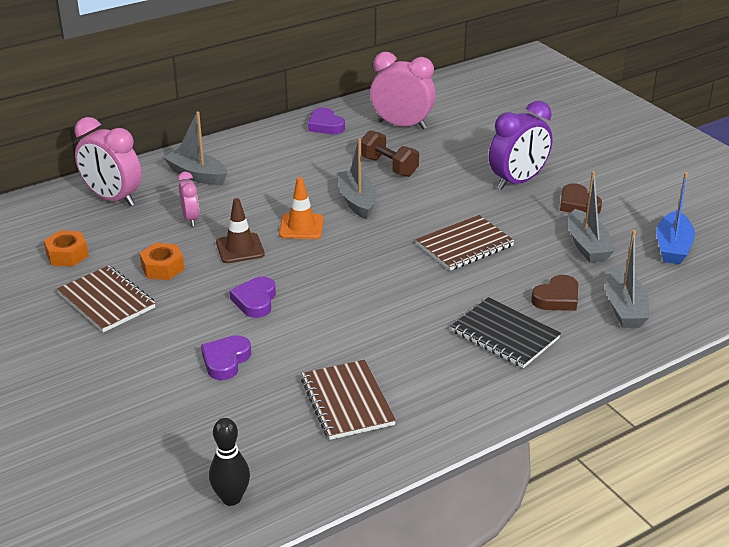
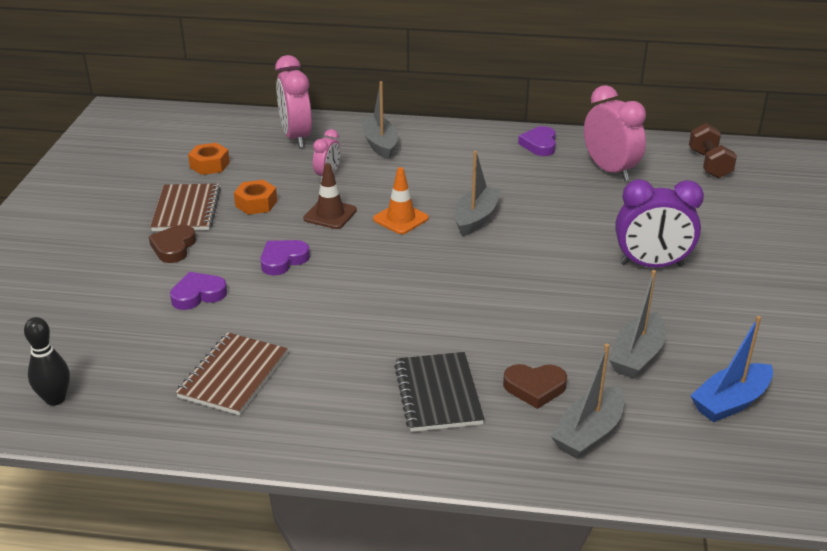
camera: 40 degrees right, 0 degrees up
(388, 167) = (545, 201): brown dumbbell -> brown dumbbell (709, 164)
(464, 245) = (516, 298): brown notebook -> none
(578, 204) = (684, 313): brown heart -> brown heart (174, 247)

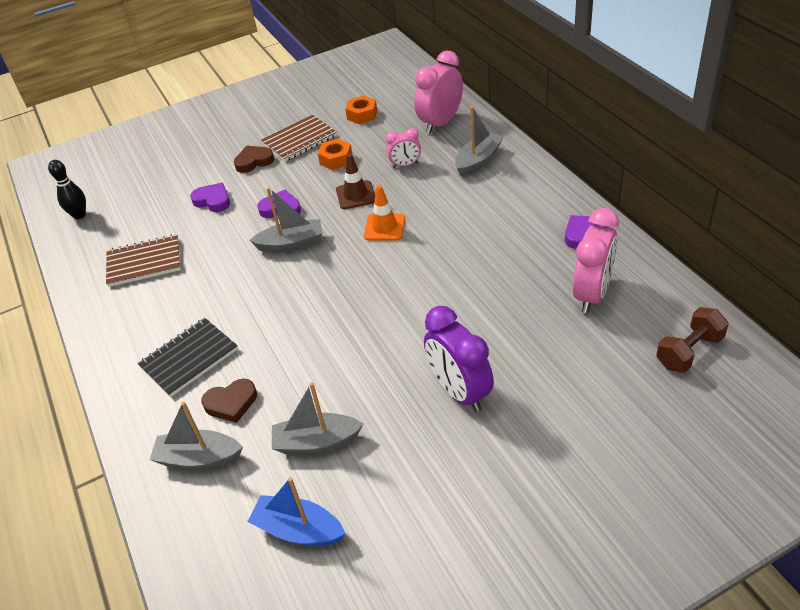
camera: 60 degrees right, 10 degrees up
(476, 218) = (425, 261): grey boat -> grey boat (291, 244)
(535, 388) = (231, 403): brown heart -> brown heart turned 75 degrees counterclockwise

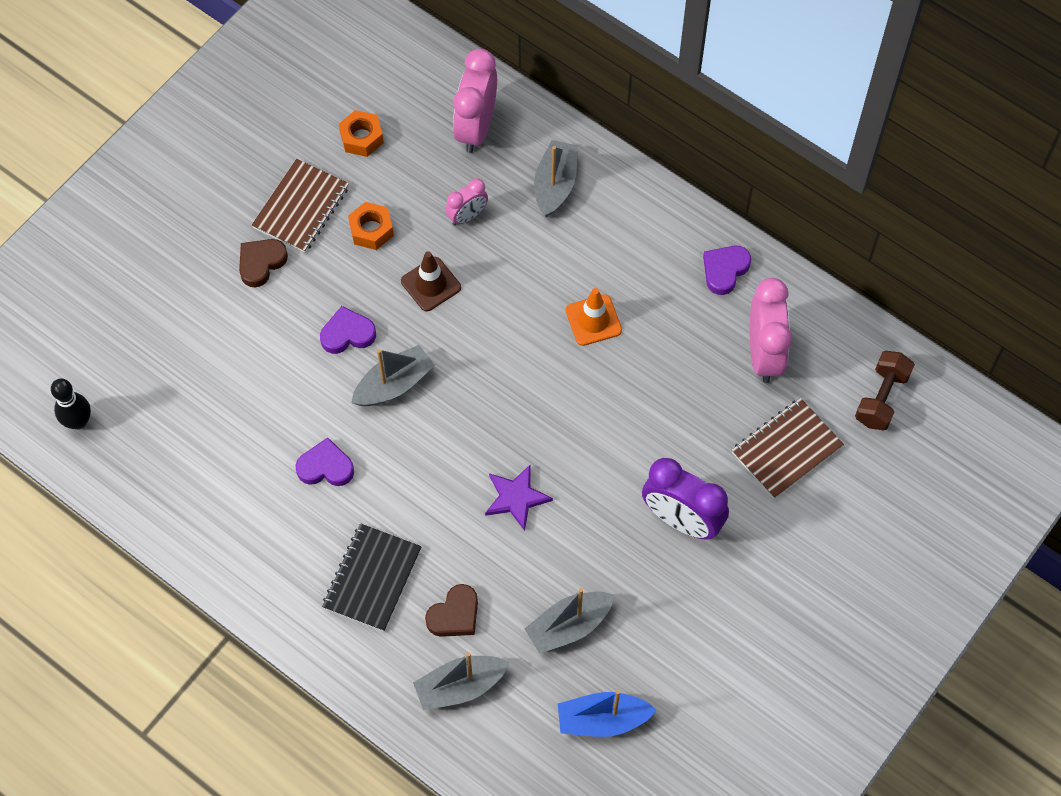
camera: 30 degrees left, 20 degrees up
(144, 262) = (224, 468): brown notebook -> brown notebook (786, 450)
(213, 200) = (248, 345): purple heart -> purple heart (325, 467)
(332, 336) = (516, 498): none -> purple star
(384, 227) = (493, 326): orange traffic cone -> orange traffic cone (593, 320)

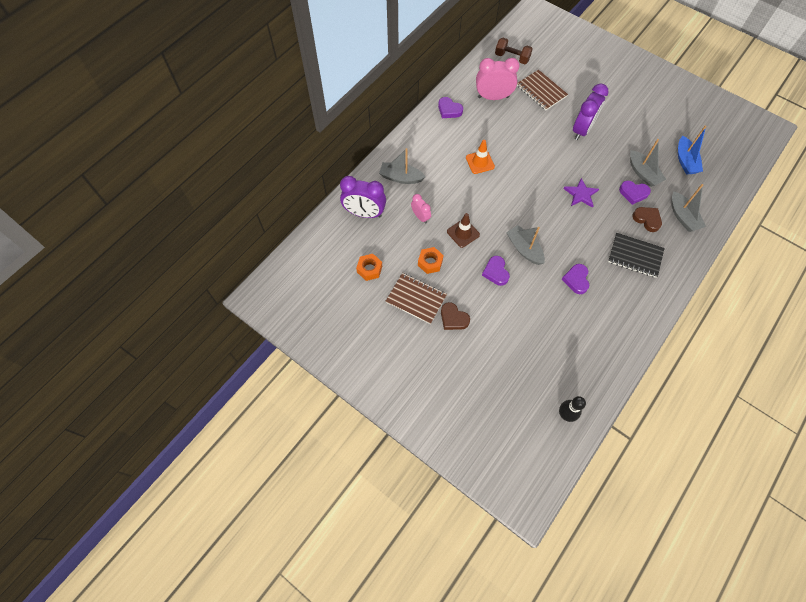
camera: 90 degrees left, 0 degrees up
(476, 128) = (364, 213): pink clock -> purple clock
(518, 599) = (633, 193): none -> purple heart

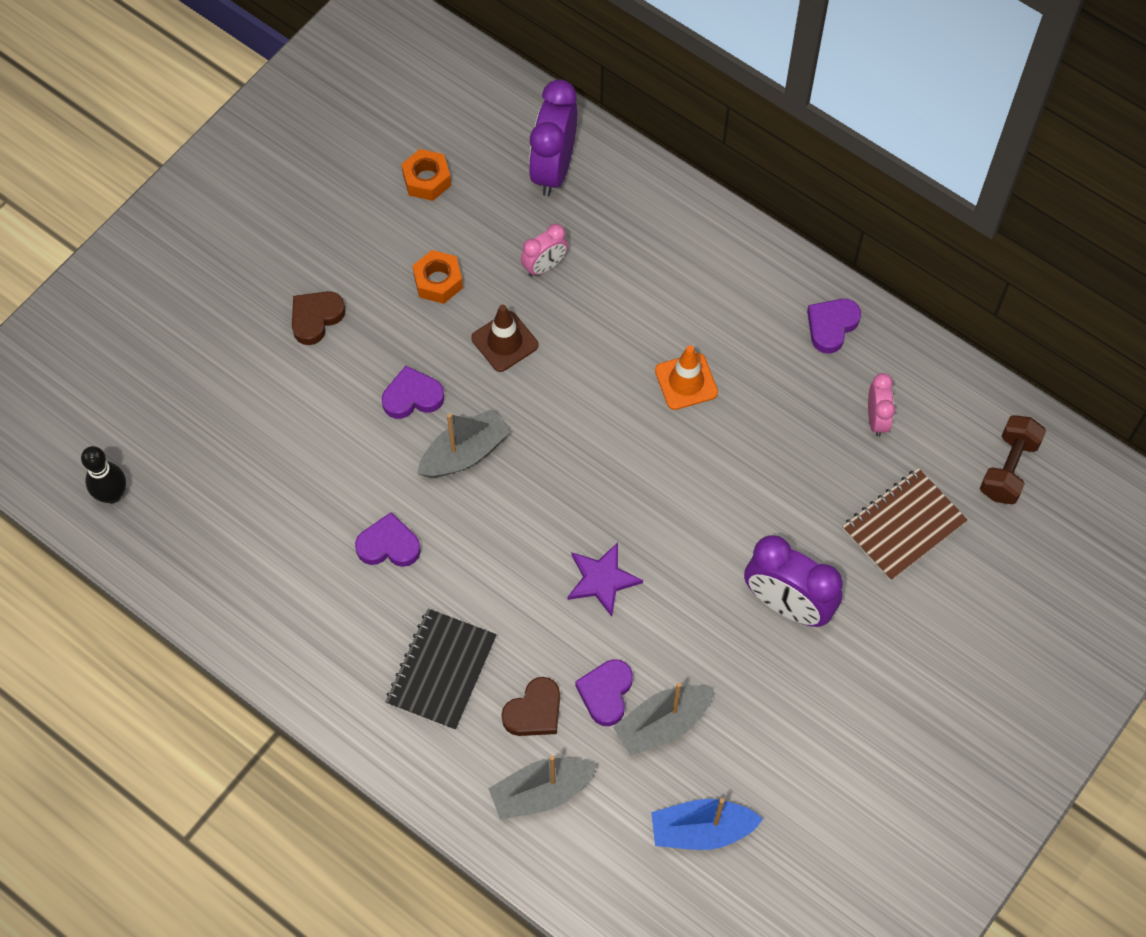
camera: 90 degrees right, 0 degrees up
(401, 177) = (642, 231): grey boat -> none
(416, 299) = (360, 257): brown notebook -> none
(493, 97) = (876, 419): pink clock -> pink clock, size x0.55

